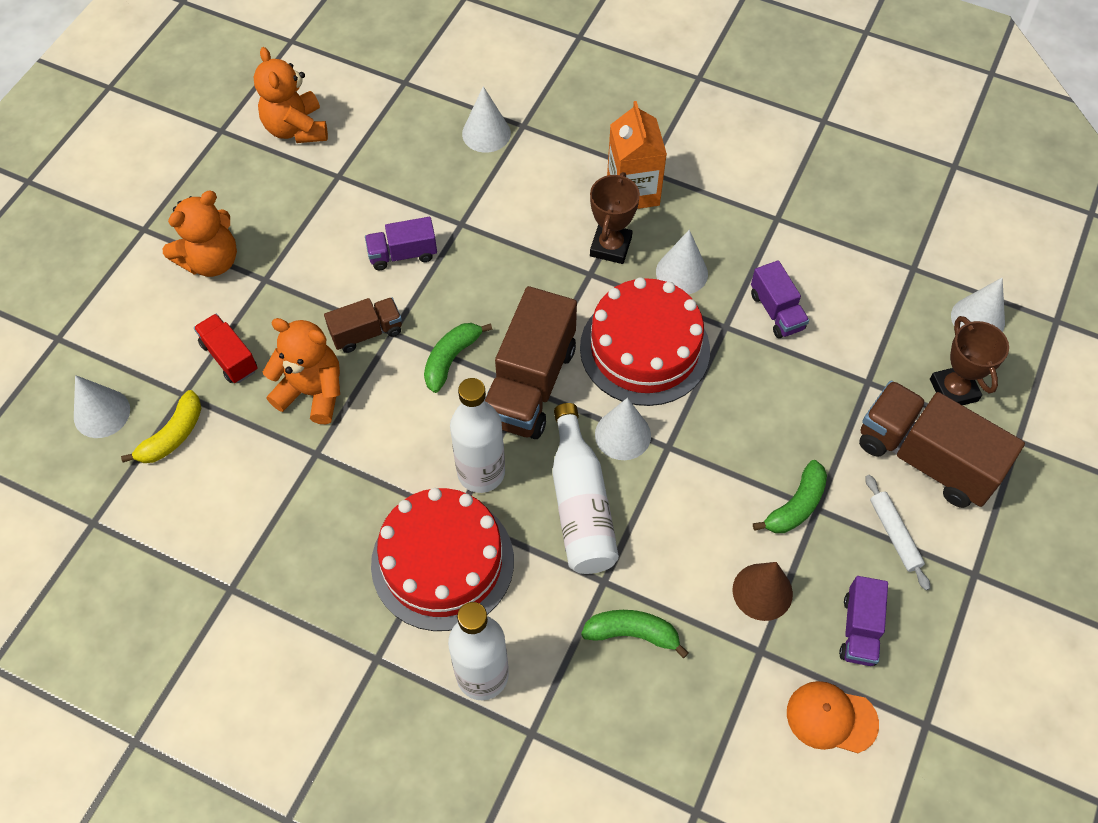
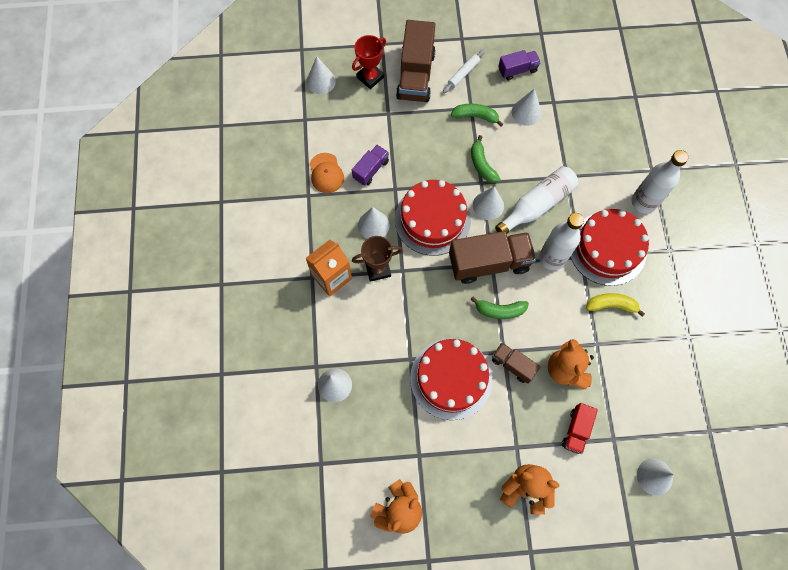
camera: 120 degrees left, 10 degrees up
(173, 436) = (639, 426): yellow banana -> yellow banana (611, 305)
(403, 254) = (451, 378): purple truck -> red cake
(632, 633) = (581, 153): green banana -> green banana (482, 164)
(762, 591) = (526, 112): brown cone -> white cone
(831, 718) = (563, 65): orange cap -> orange cap (326, 173)
(953, 390) = (370, 77): brown trophy -> red trophy

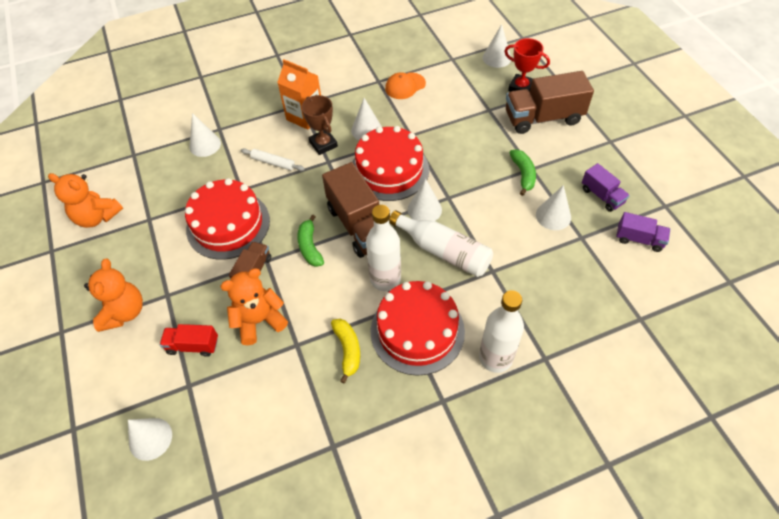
camera: 75 degrees right, 15 degrees down
(371, 169) = (423, 113): purple truck -> purple truck (639, 239)
(463, 73) = (568, 153): white rolling pin -> white rolling pin (273, 163)
(482, 164) = (469, 193): green banana -> none

